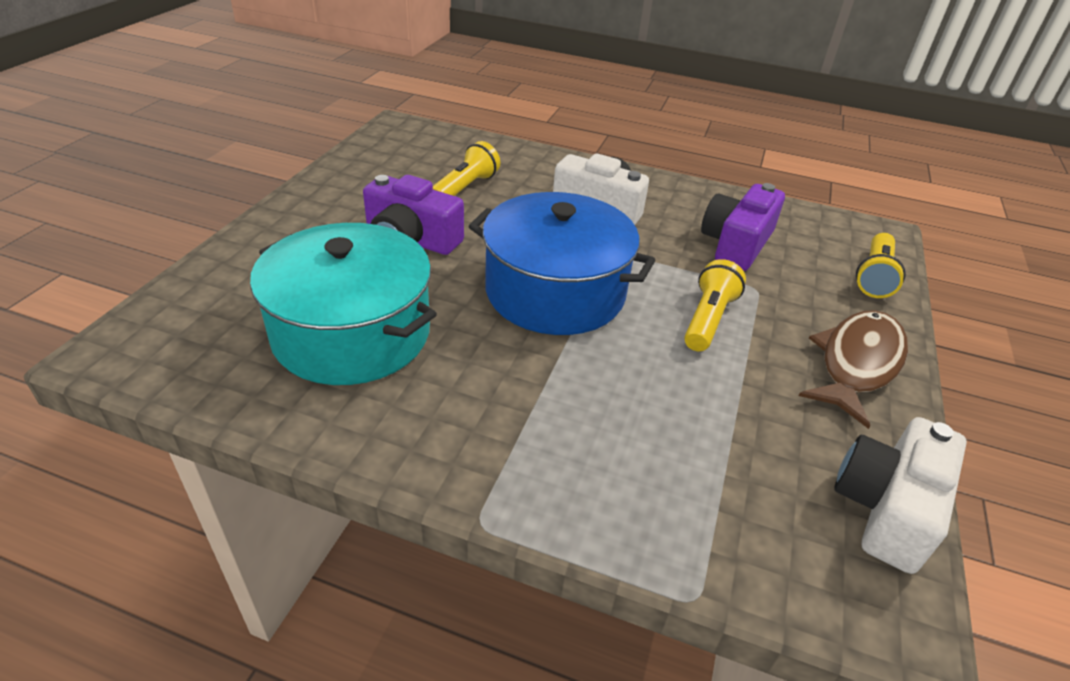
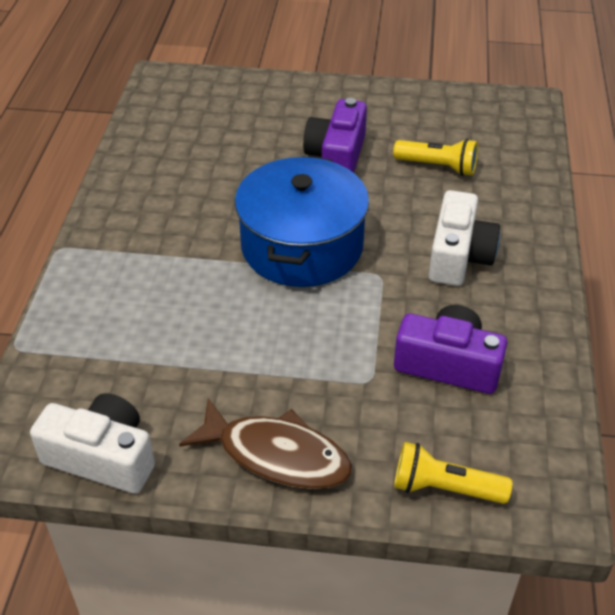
camera: 80 degrees right, 5 degrees up
(352, 333) = (210, 158): turquoise pot -> none
(708, 319) = (303, 345): yellow flashlight -> none

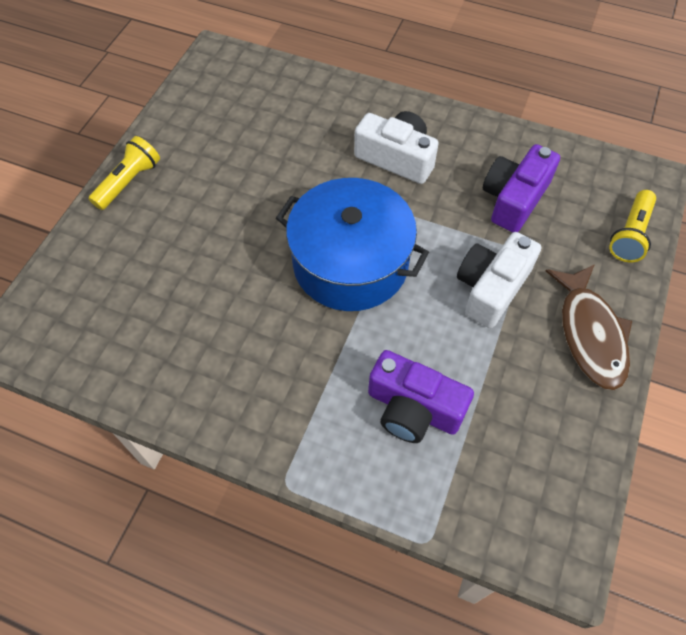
camera: 75 degrees left, 15 degrees up
(102, 457) = (579, 469): white camera -> white camera (491, 288)
(276, 455) = (590, 334): brown fish -> brown fish turned 135 degrees clockwise
(336, 156) = (231, 207): purple camera -> purple camera (413, 408)
(438, 167) = (278, 138): yellow flashlight -> yellow flashlight (129, 182)

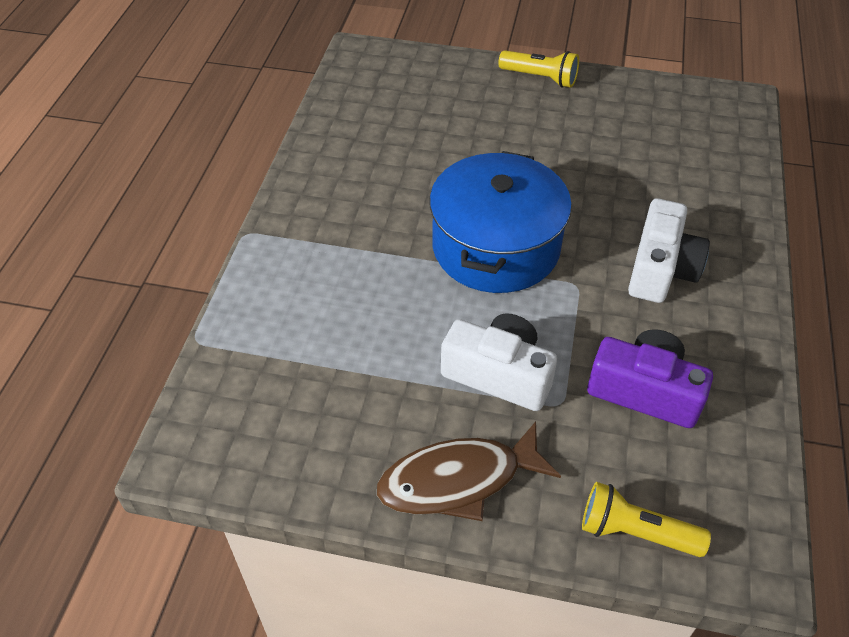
camera: 80 degrees right, 10 degrees down
(413, 408) = (332, 316): purple camera -> none

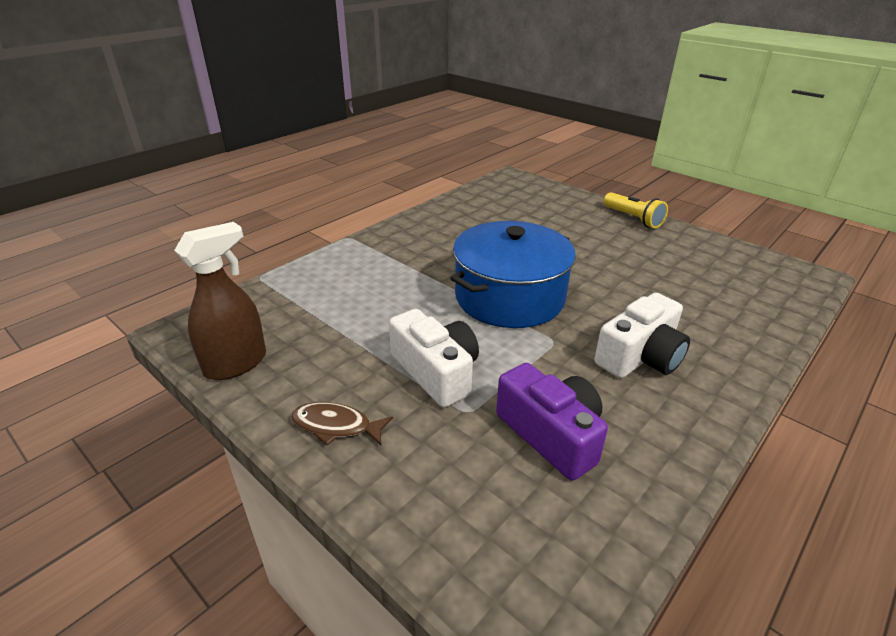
camera: 30 degrees right, 15 degrees down
(290, 464) = (236, 363): none -> brown spray bottle
(458, 480) = (336, 426): brown fish -> brown fish, size x0.60
(635, 532) = (445, 538): yellow flashlight -> none

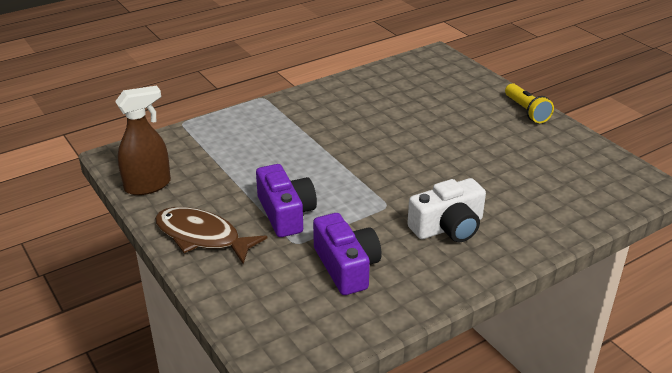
camera: 15 degrees right, 0 degrees up
(336, 426) = (202, 237): brown fish -> brown fish, size x1.67
(436, 372) = (286, 213): white camera -> purple camera
(509, 297) = (371, 166): blue pot -> none

